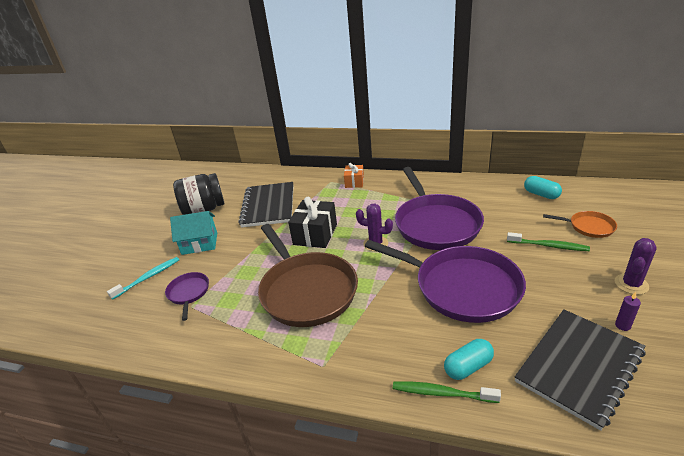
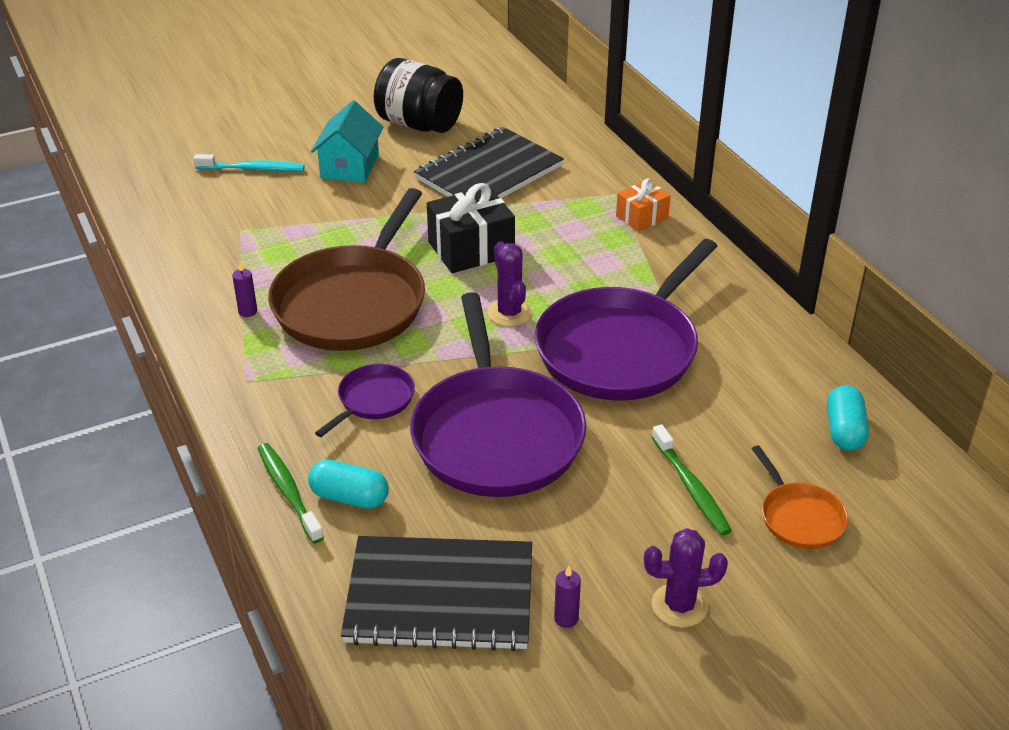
camera: 45 degrees right, 5 degrees up
(188, 293) = (259, 215): purple pan -> purple pan (373, 400)
(199, 243) = (350, 166): turquoise house -> turquoise house turned 60 degrees clockwise
(263, 336) = (248, 311): none -> purple candle

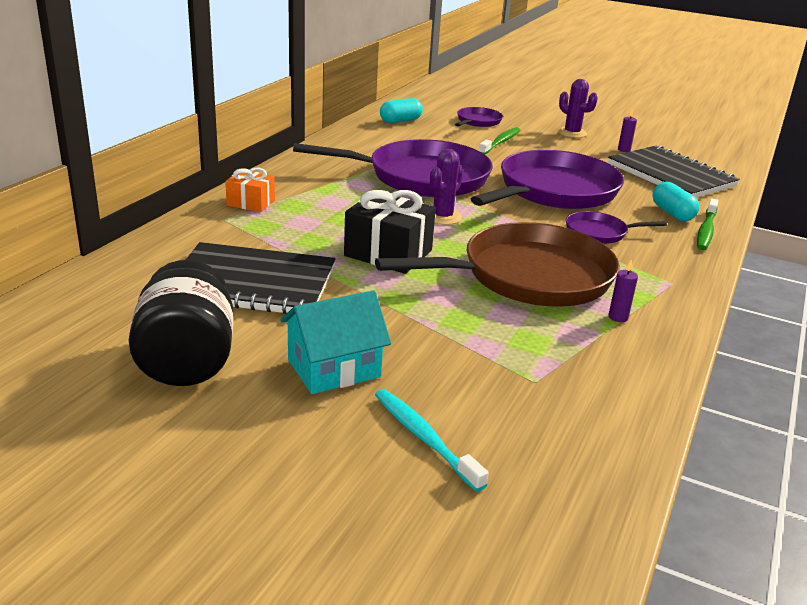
camera: 130 degrees left, 10 degrees down
(799, 517) = (477, 121): orange pan -> purple pan

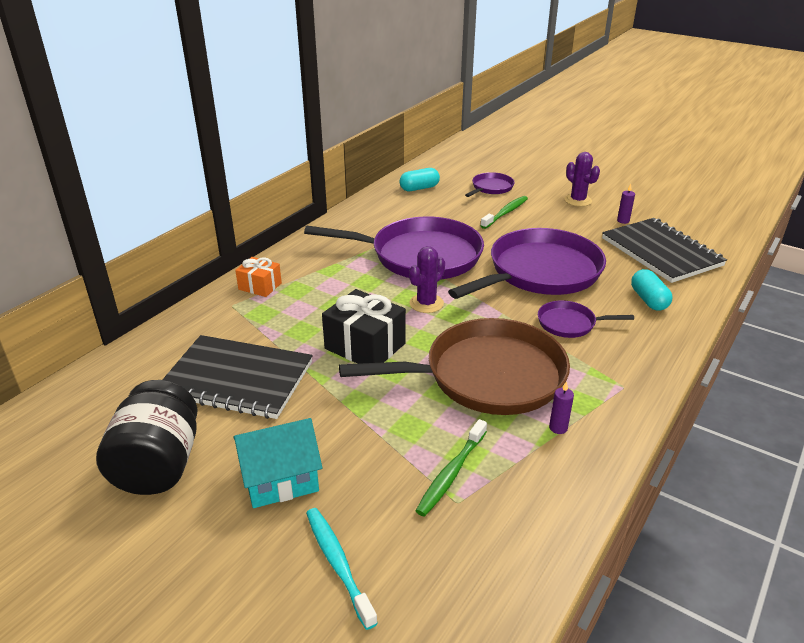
camera: 10 degrees right, 5 degrees up
(706, 230) = (676, 322): green toothbrush -> green toothbrush (451, 473)

